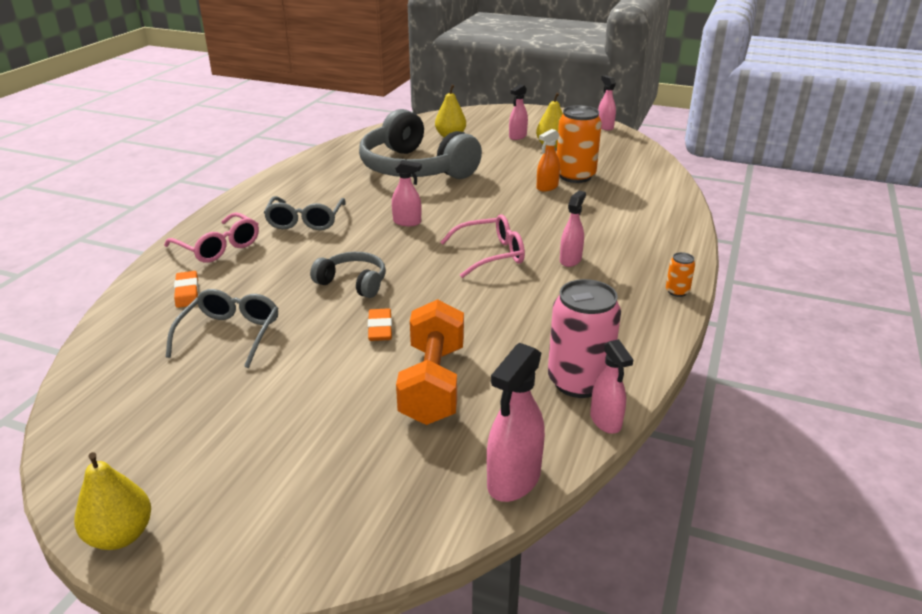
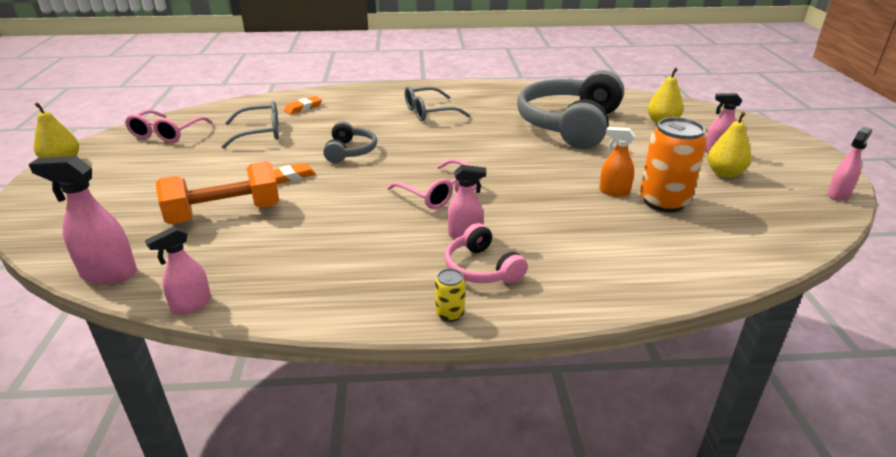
camera: 65 degrees right, 0 degrees up
(218, 247) = (367, 99): pink glasses -> pink glasses (166, 134)
(407, 222) = (465, 146): pink spray bottle -> none
(578, 382) = (248, 279): pink can -> none
(624, 265) = (481, 268): none -> pink headphones
(677, 291) = (450, 314): orange can -> yellow can

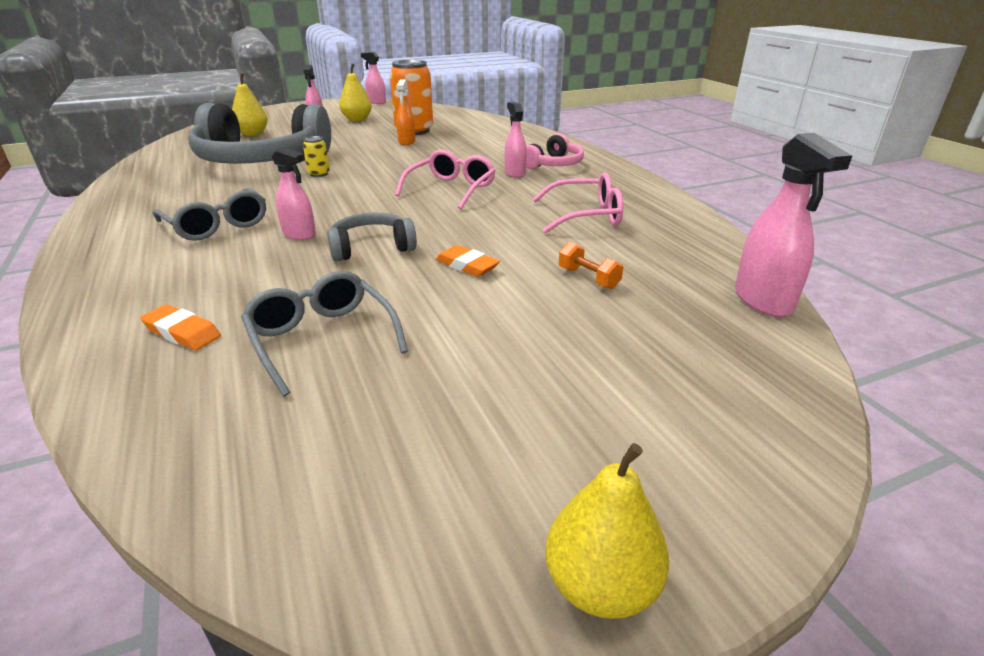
camera: 110 degrees left, 0 degrees up
(166, 134) = (356, 472): pink glasses -> pink glasses (586, 216)
(191, 305) = (729, 242): pink spray bottle -> pink spray bottle (299, 234)
(224, 214) = (588, 278): orange dumbbell -> orange dumbbell, size x0.44
(450, 314) = (613, 166): yellow can -> yellow can (319, 174)

